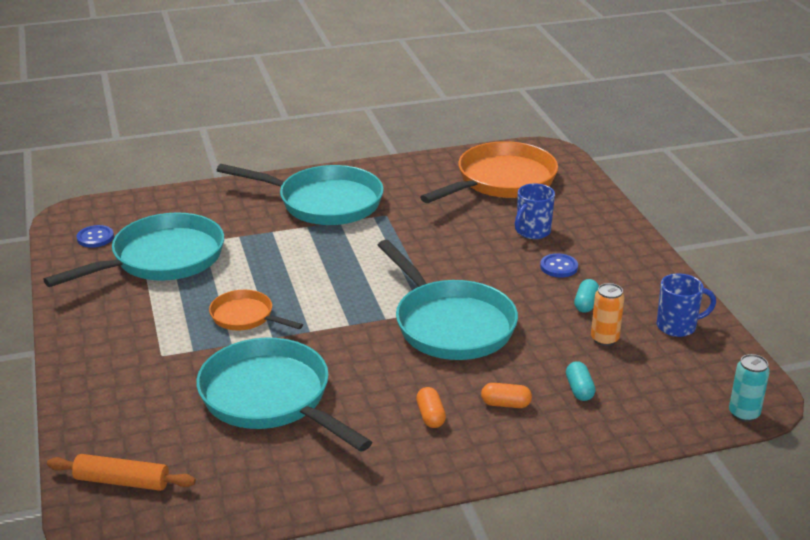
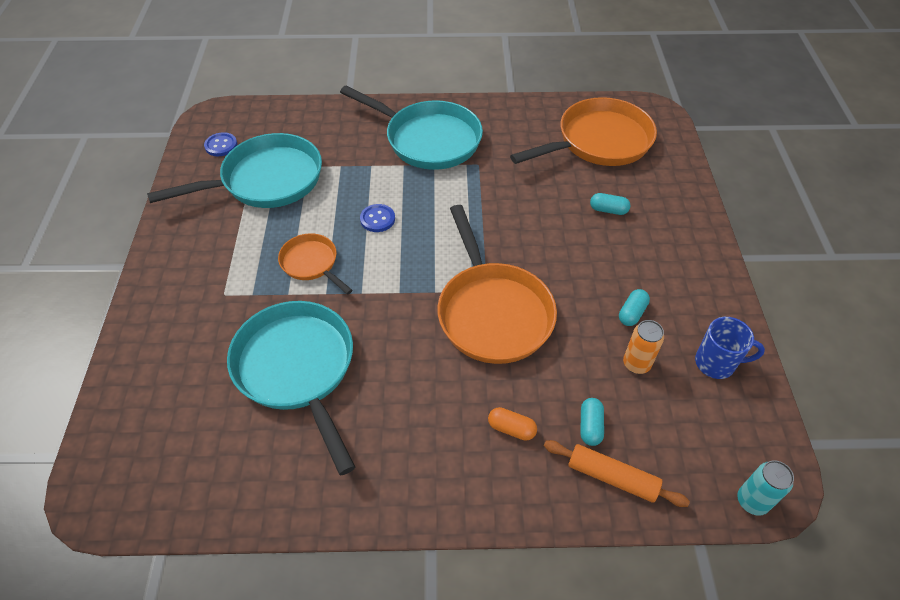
camera: 15 degrees right, 20 degrees up
(122, 481) = (133, 442): orange rolling pin -> orange rolling pin (612, 477)
(430, 416) = (434, 427): orange capsule -> none
(450, 324) = (492, 312): turquoise pan -> orange pan
(532, 232) = (608, 210): blue mug -> turquoise capsule
(559, 267) = (620, 260): blue button -> blue button (377, 219)

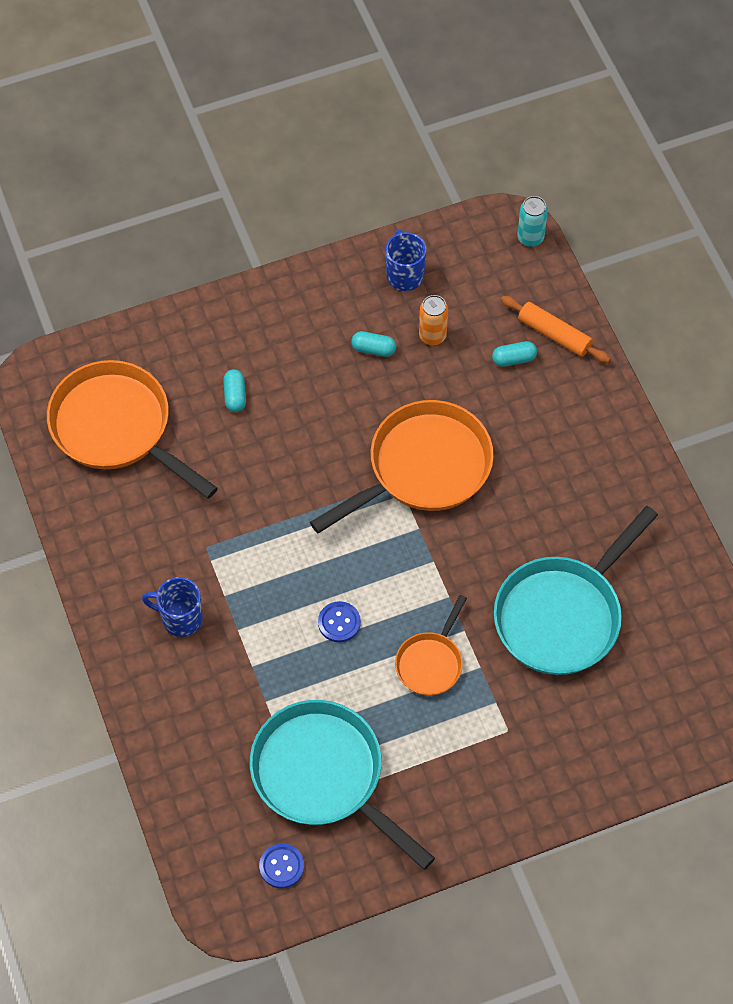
camera: 110 degrees left, 10 degrees up
(428, 140) = (180, 618): turquoise pan -> blue mug
(511, 429) = (543, 417): orange capsule -> none
(612, 477) = (554, 334): orange rolling pin -> orange rolling pin turned 60 degrees counterclockwise

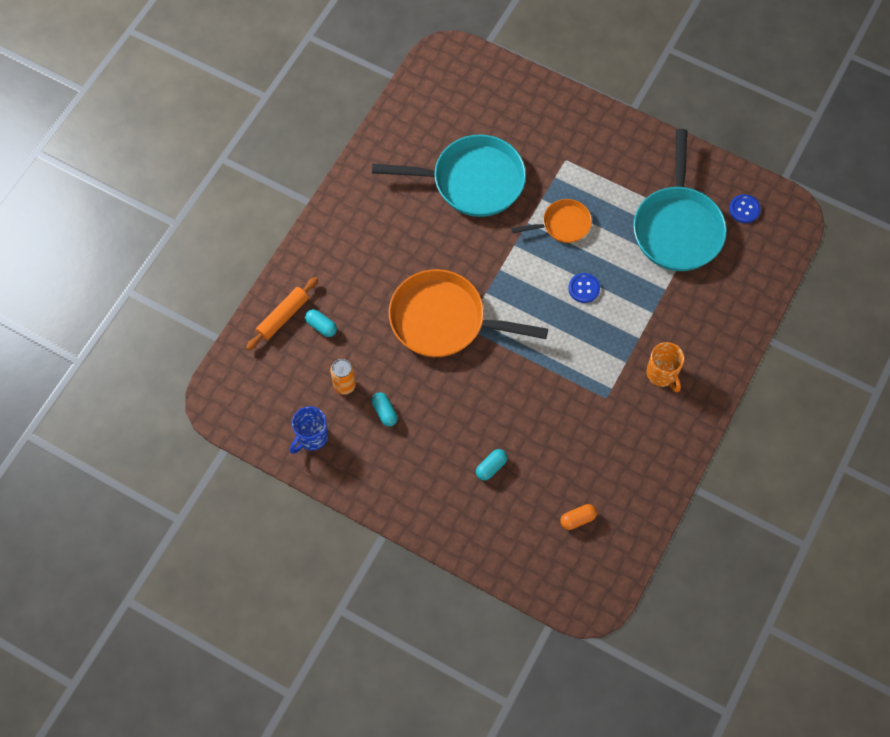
camera: 130 degrees left, 5 degrees up
(117, 428) = (577, 519): orange pan -> orange capsule
(180, 618) = (662, 374): blue mug -> orange mug
(530, 238) = (218, 383): turquoise can -> none
(554, 334) = (283, 316): orange rolling pin -> orange rolling pin turned 45 degrees clockwise

